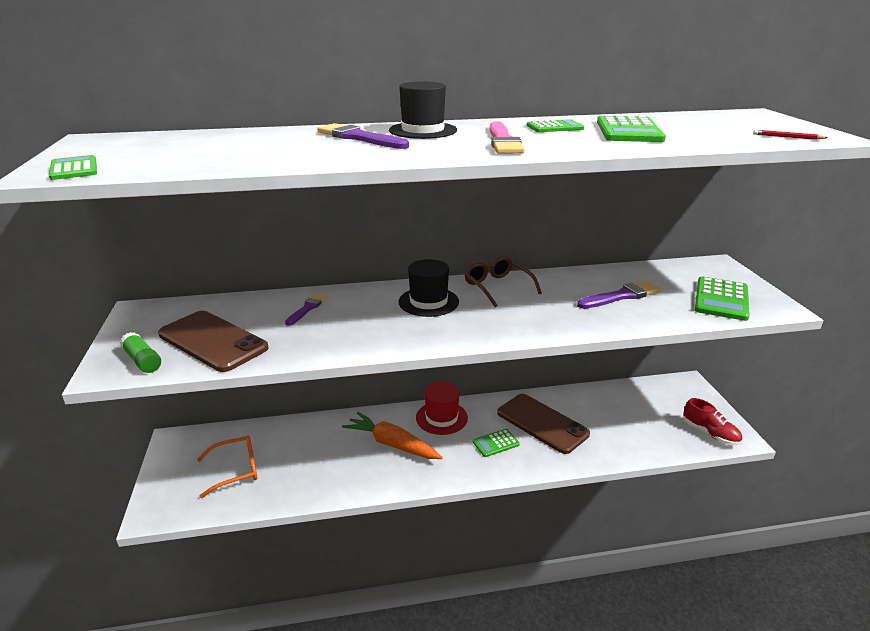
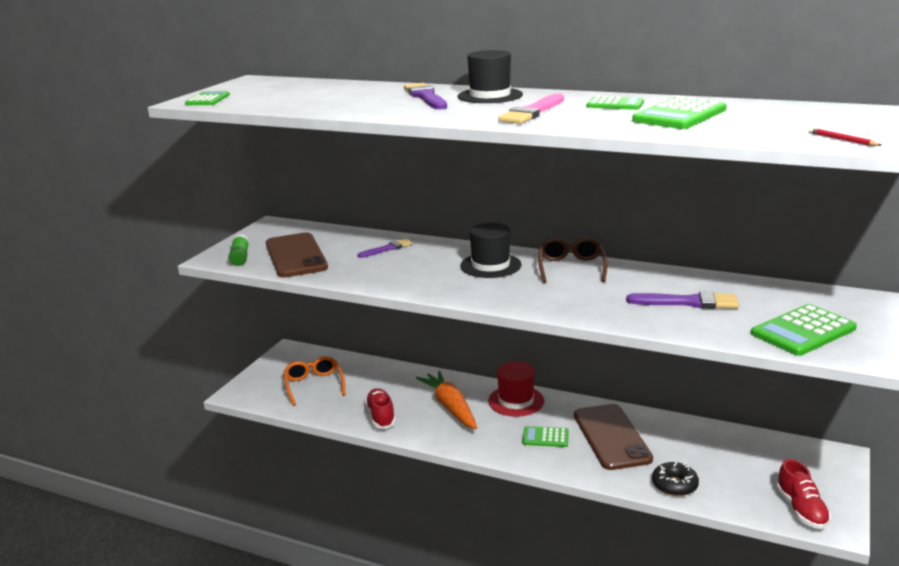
camera: 35 degrees right, 5 degrees down
(236, 470) = (314, 385): orange glasses -> orange glasses turned 120 degrees counterclockwise
(336, 479) = (381, 416): none -> red shoe
(622, 448) = (674, 485): none -> black donut

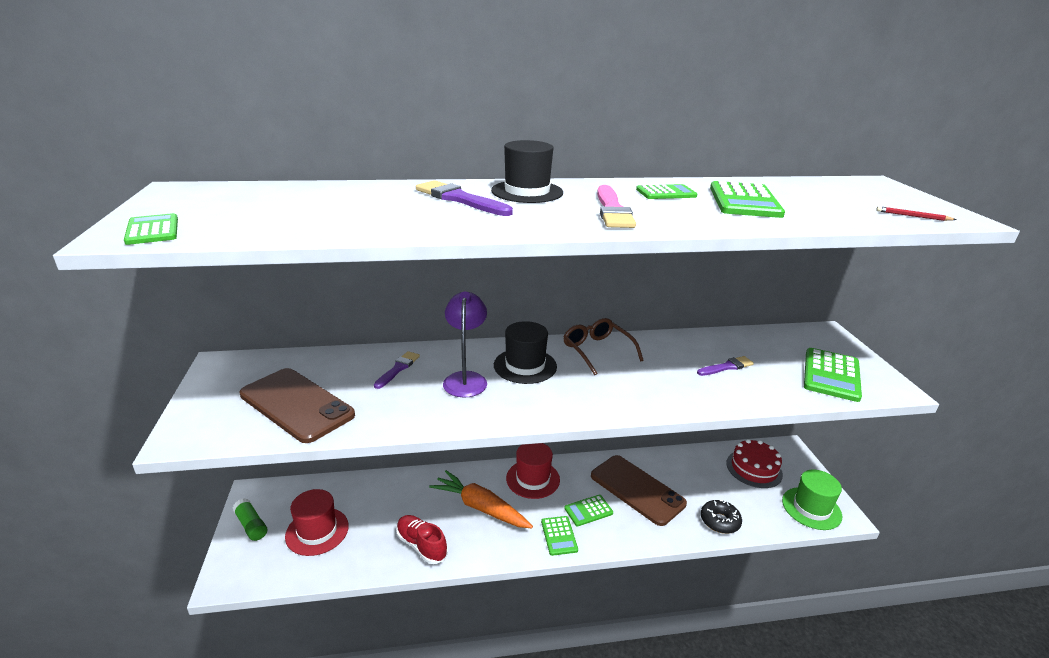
camera: 35 degrees left, 5 degrees up
(240, 257) = (221, 426): green glue stick -> green glue stick (251, 525)
(314, 385) = (317, 531): orange glasses -> red hat
(431, 264) = (465, 379): none -> purple lamp
(500, 445) = (559, 536): none -> green calculator
(688, 302) = (726, 367): purple brush -> purple brush, size x0.65
(769, 459) = (754, 468): none -> red cake
(801, 509) = (811, 508): red shoe -> green hat

